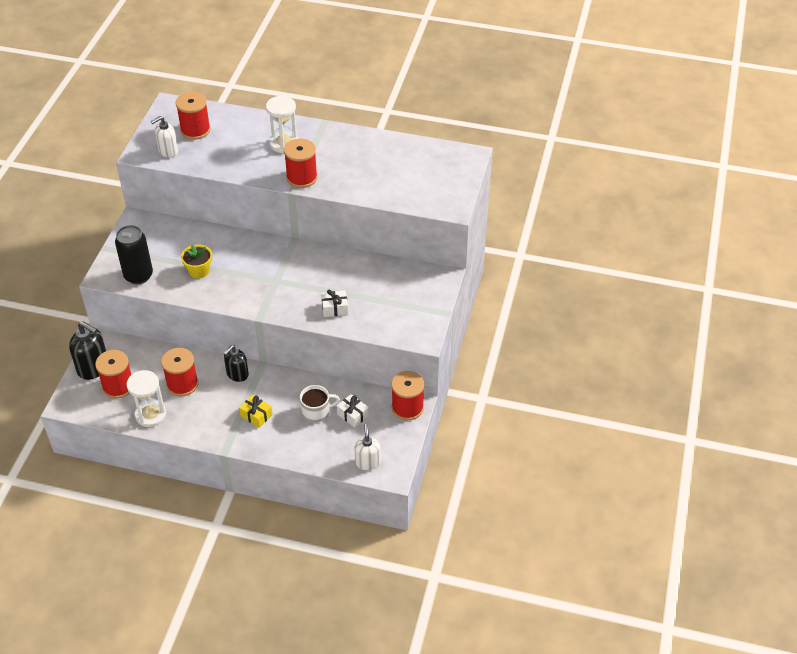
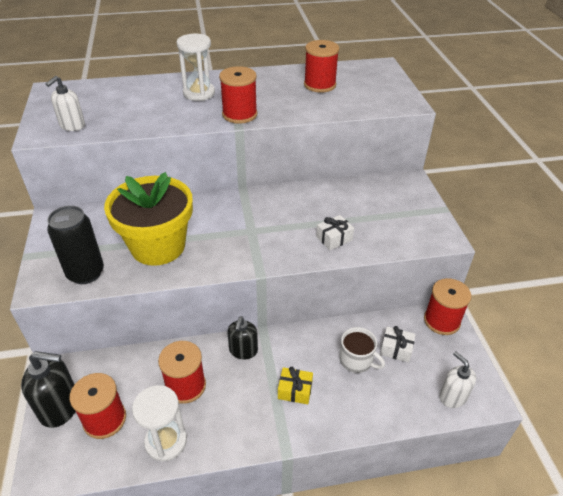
camera: 25 degrees left, 5 degrees down
(195, 130) = (93, 102): red spool -> red spool (319, 85)
(199, 271) = (158, 246): yellow flower pot -> yellow flower pot, size x2.16
(316, 411) = (357, 360): white mug -> white mug turned 75 degrees clockwise

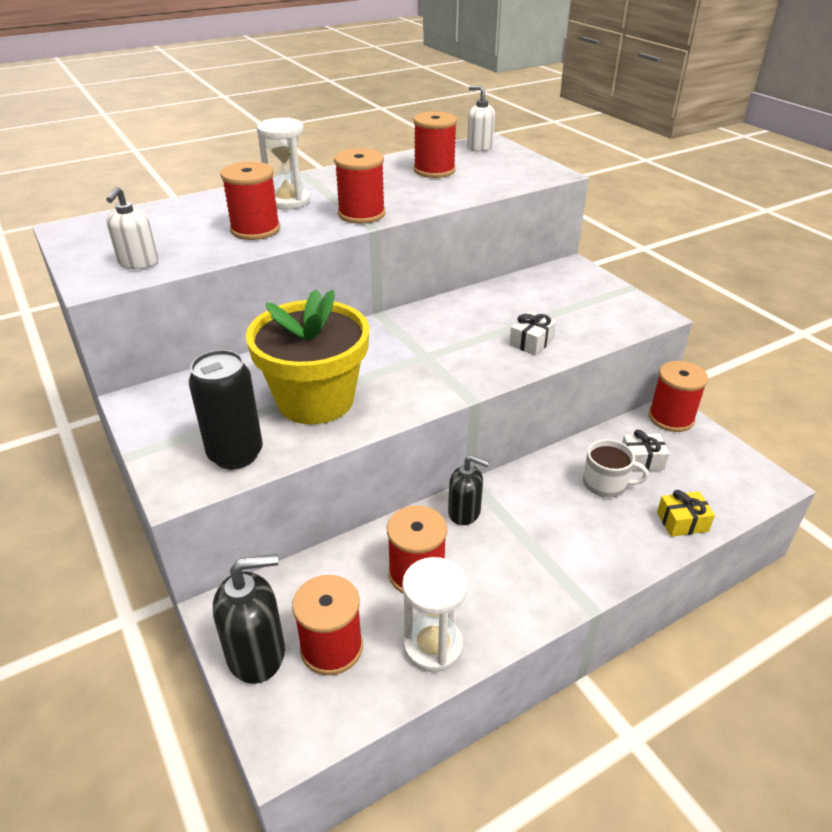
camera: 20 degrees left, 5 degrees down
(161, 113) = (255, 229): none -> red spool
(243, 350) = (464, 512): black soap dispenser -> black soap dispenser turned 60 degrees counterclockwise
(295, 390) = (556, 537): yellow gift -> yellow gift (682, 522)
(452, 396) = (733, 491): white soap dispenser -> white soap dispenser (479, 147)

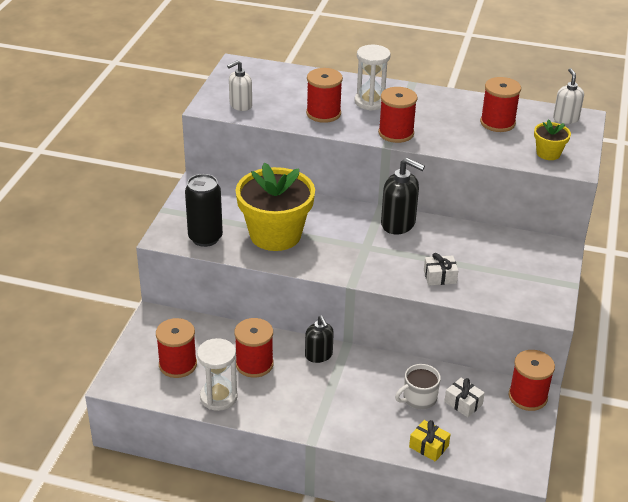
camera: 45 degrees right, 0 degrees up
(257, 653) = (147, 344): black soap dispenser -> black soap dispenser (398, 224)
(516, 173) = (548, 153): none -> yellow flower pot
(606, 484) = (419, 398): white mug -> white mug turned 90 degrees clockwise

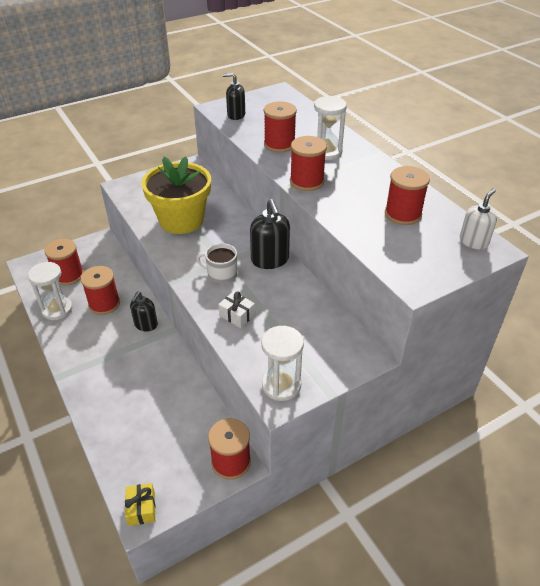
camera: 45 degrees right, 5 degrees up
(205, 238) = (140, 199): black can -> none
(240, 105) = (236, 115): white soap dispenser -> black soap dispenser
(419, 398) = (158, 401): white mug -> white mug (221, 274)
(428, 446) = (113, 439): yellow gift -> yellow gift (141, 508)
(463, 403) = (180, 428): white gift -> none
(539, 300) = (281, 385): none -> white hourglass
(548, 153) = (407, 260): yellow flower pot -> none

